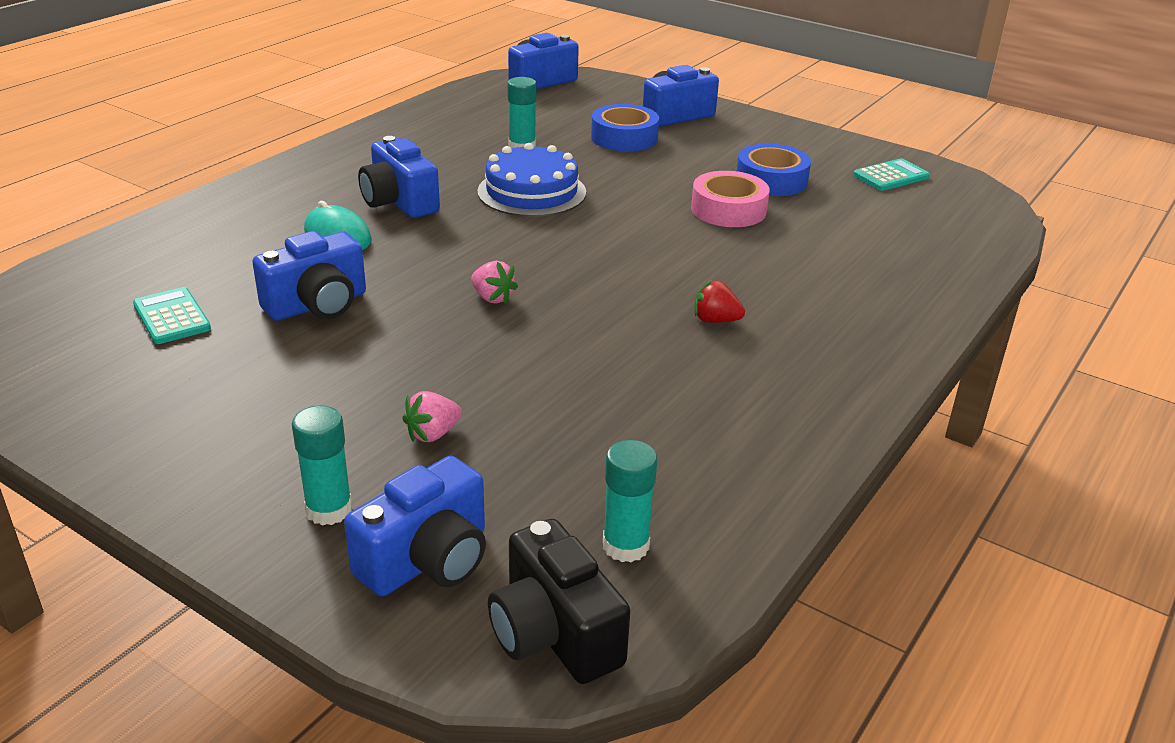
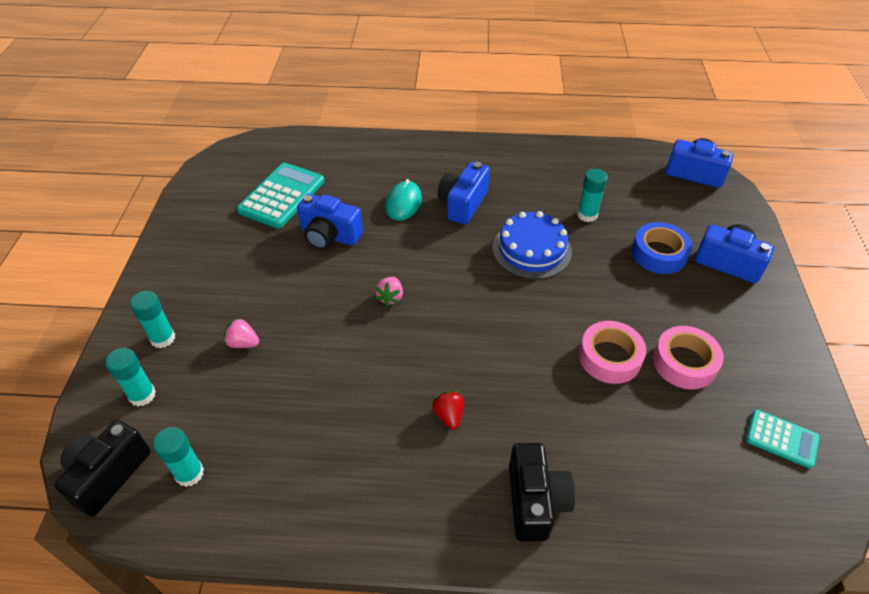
camera: 60 degrees right, 15 degrees up
(172, 317) = (282, 196): turquoise calculator -> turquoise calculator, size x1.73
(427, 560) = (142, 395): blue camera -> turquoise glue stick
(771, 180) = (684, 363): blue tape -> pink tape
(867, 310) = (535, 501): none -> black camera

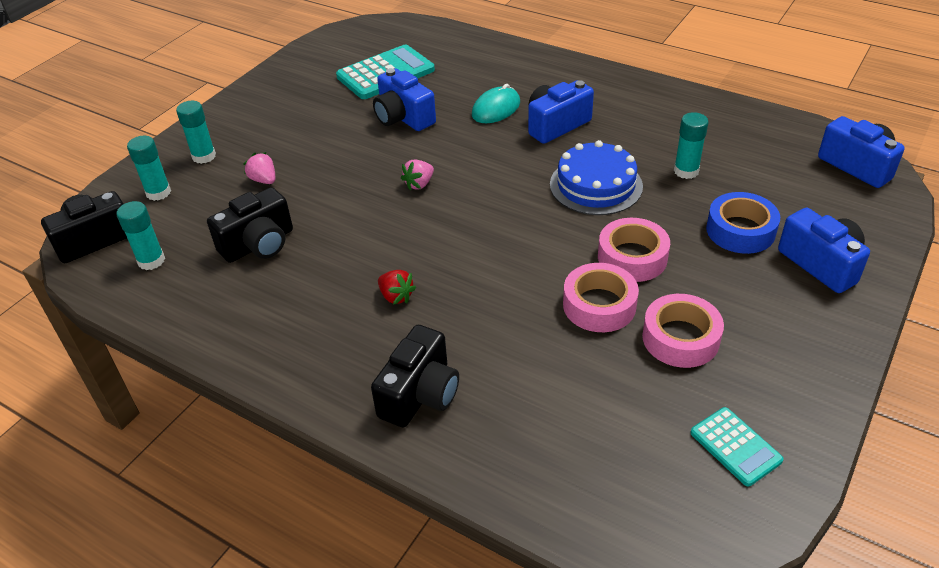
camera: 30 degrees right, 5 degrees down
(287, 412) = (259, 244): none -> black camera
(449, 415) = (396, 296): red strawberry -> red strawberry turned 120 degrees clockwise
(603, 305) = (632, 257): none -> pink tape

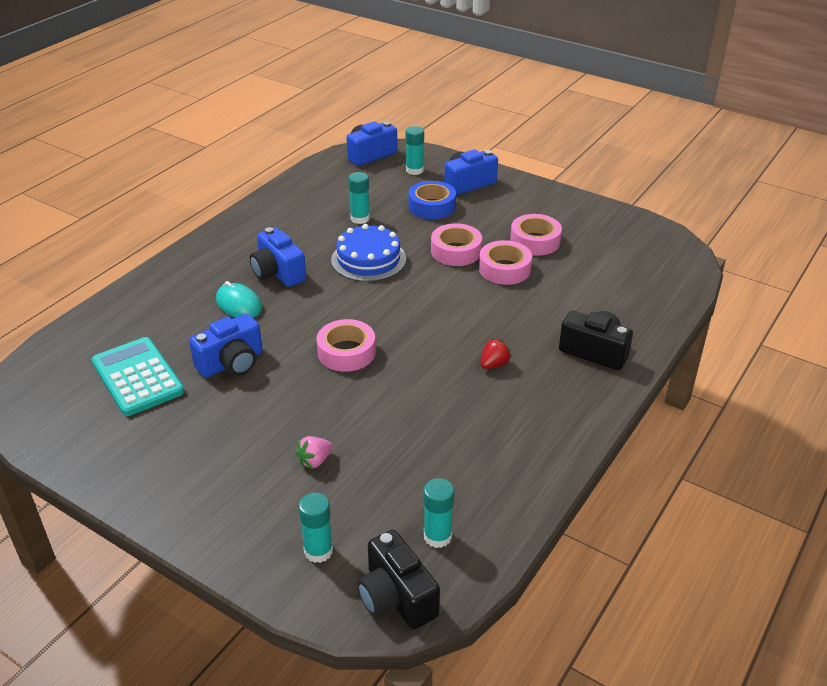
camera: 90 degrees left, 5 degrees down
(204, 156) = (255, 518): turquoise glue stick -> turquoise glue stick (414, 170)
(259, 244) = (420, 454): black camera -> none
(419, 184) = (346, 352): pink strawberry -> pink tape
(735, 447) = (619, 233): turquoise calculator -> none

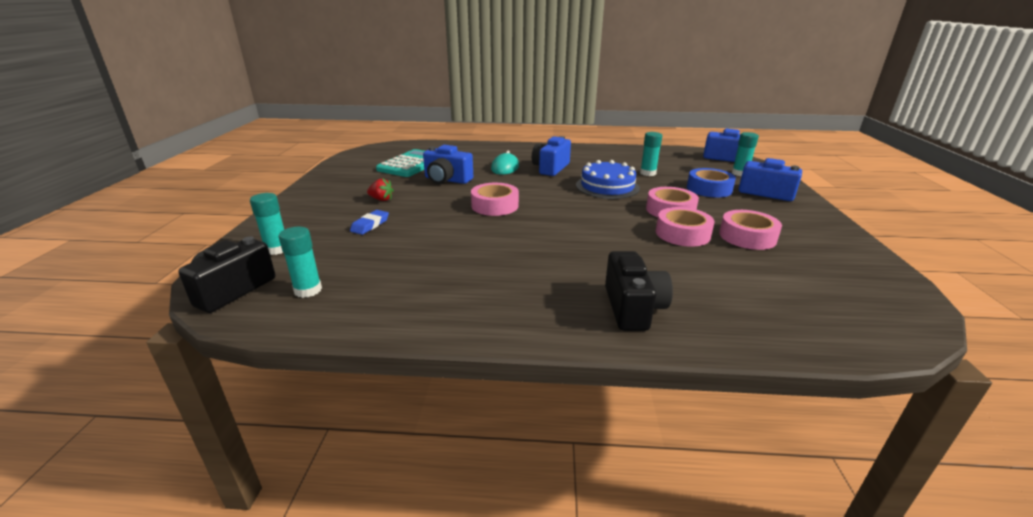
camera: 60 degrees right, 10 degrees down
(315, 461) = (370, 225): pink strawberry -> blue eraser
(494, 364) = (547, 261): red strawberry -> red strawberry (381, 199)

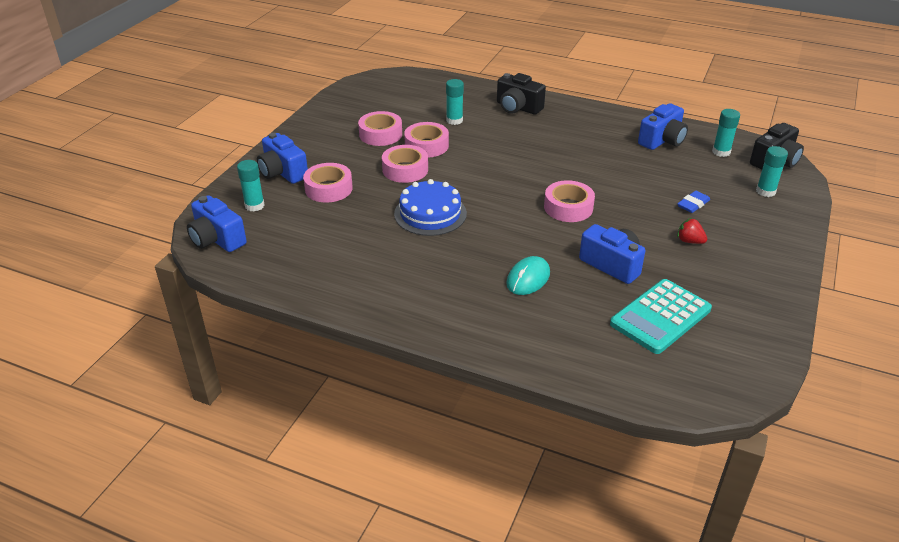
camera: 160 degrees left, 10 degrees up
(550, 168) = (468, 264): blue camera -> blue camera (662, 140)
(633, 308) = (517, 108): black camera -> black camera turned 75 degrees counterclockwise
(648, 173) = (358, 228): turquoise glue stick -> turquoise glue stick (454, 120)
(709, 189) = (328, 189): blue tape -> pink tape

